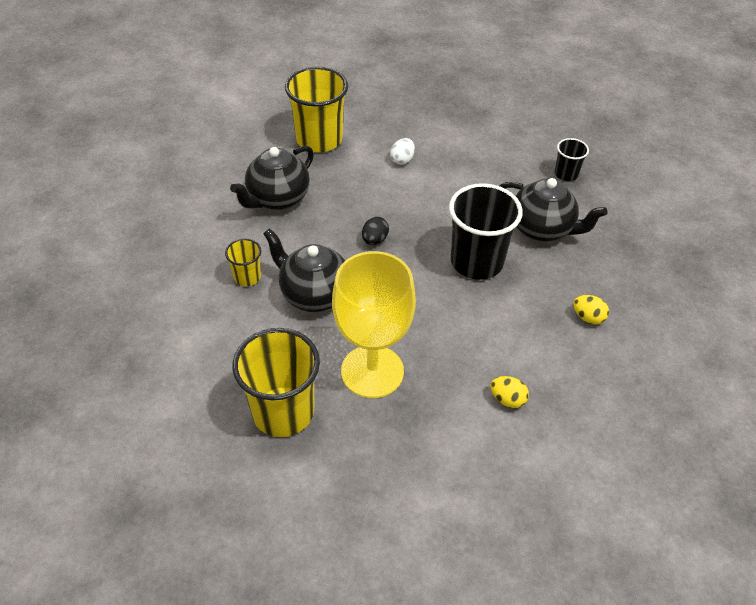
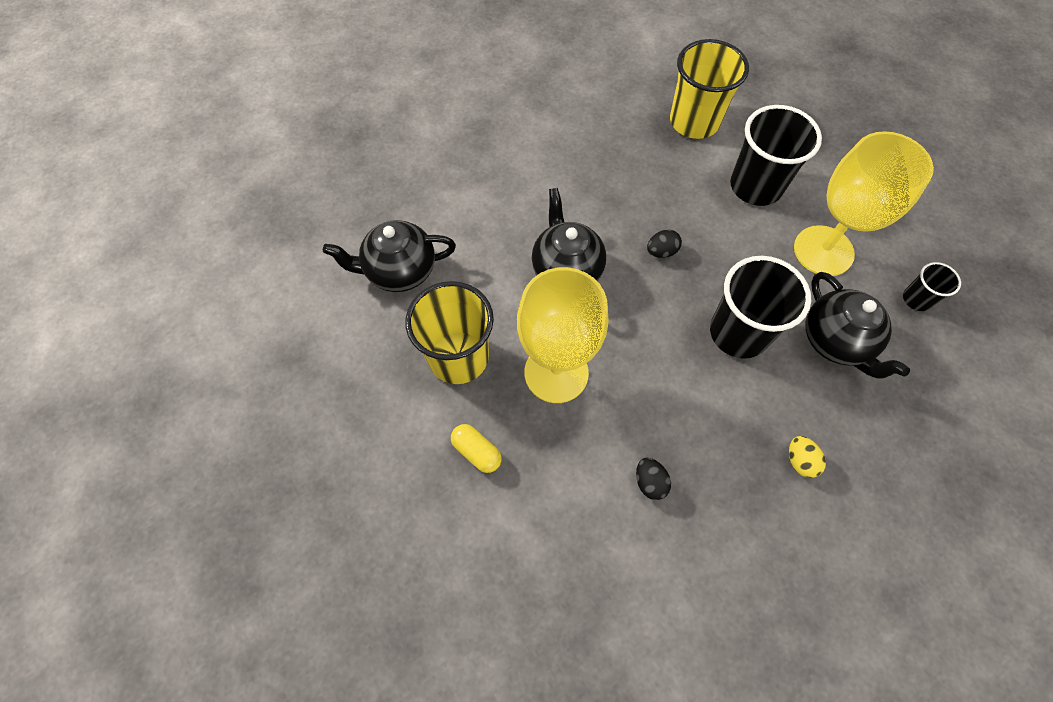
camera: 40 degrees right, 15 degrees up
(247, 277) = (526, 219): yellow cup -> none
(277, 199) = (609, 160): black teapot -> black teapot (399, 271)
(362, 470) = (476, 452): none -> yellow capsule
(402, 160) = (756, 186): white egg -> black cup
(484, 177) = (823, 251): none -> yellow goblet
(507, 399) = (650, 482): yellow egg -> black egg

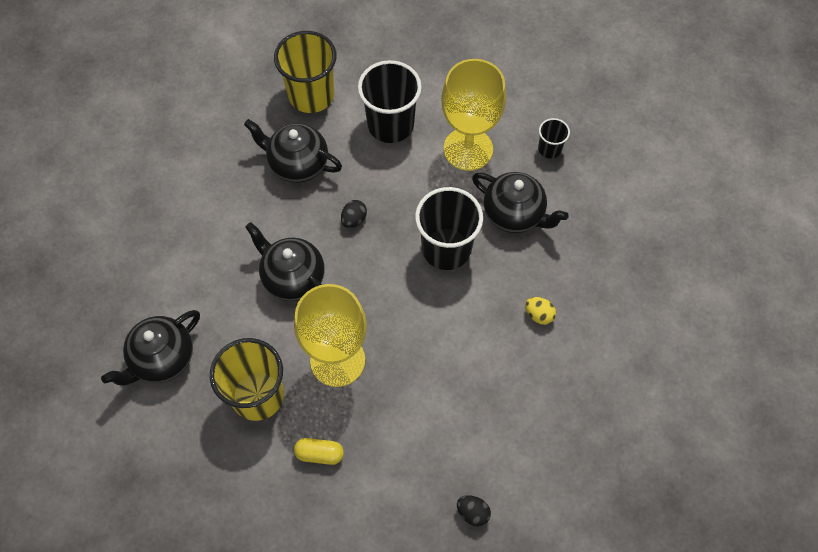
camera: 35 degrees left, 0 degrees up
(640, 173) = (297, 164): none -> black teapot
(650, 482) = (452, 394): black egg -> black egg (472, 512)

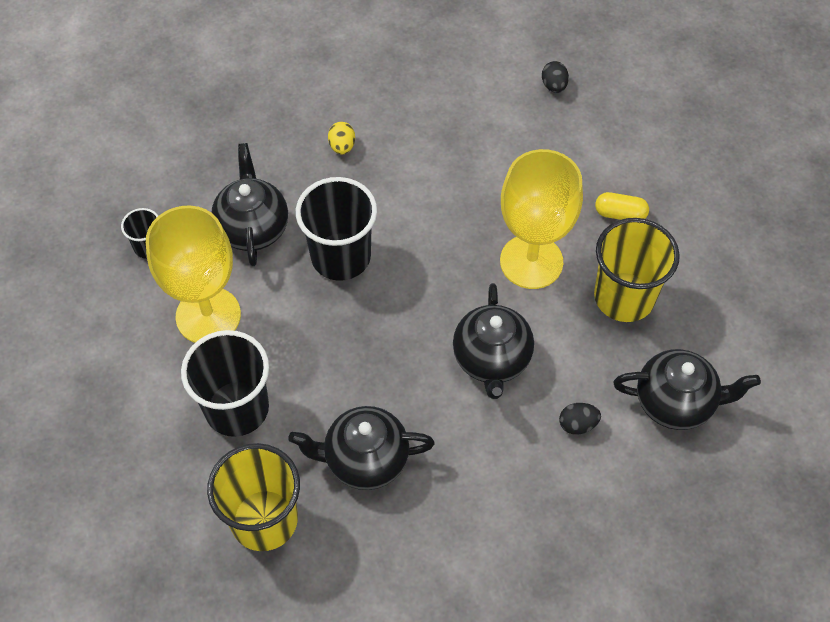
camera: 130 degrees left, 5 degrees down
(297, 164) = (365, 460): black teapot -> black teapot turned 105 degrees clockwise
(319, 454) = (620, 214): yellow capsule -> yellow capsule turned 45 degrees counterclockwise
(354, 219) = (381, 356): black egg -> black egg (577, 424)

